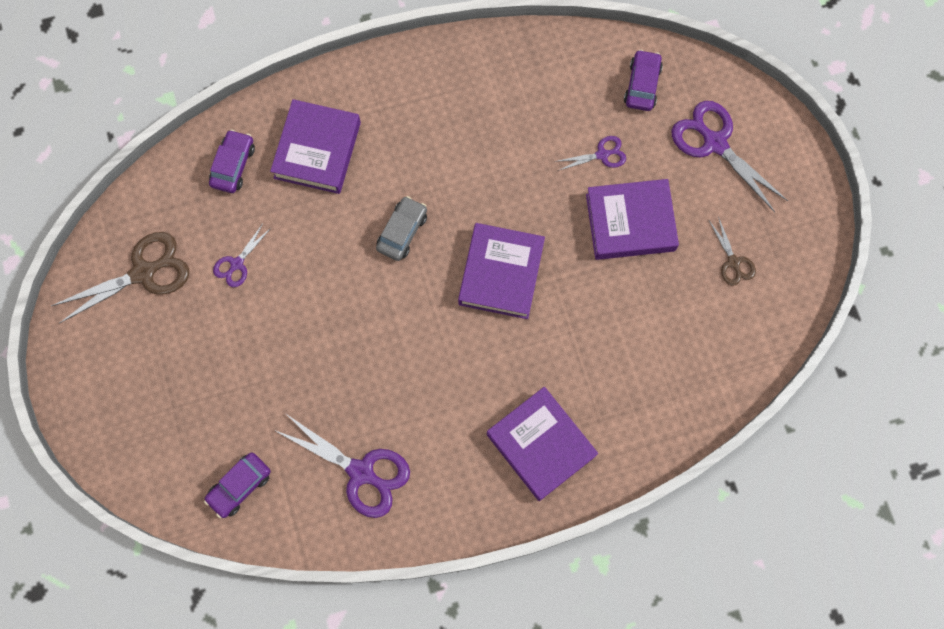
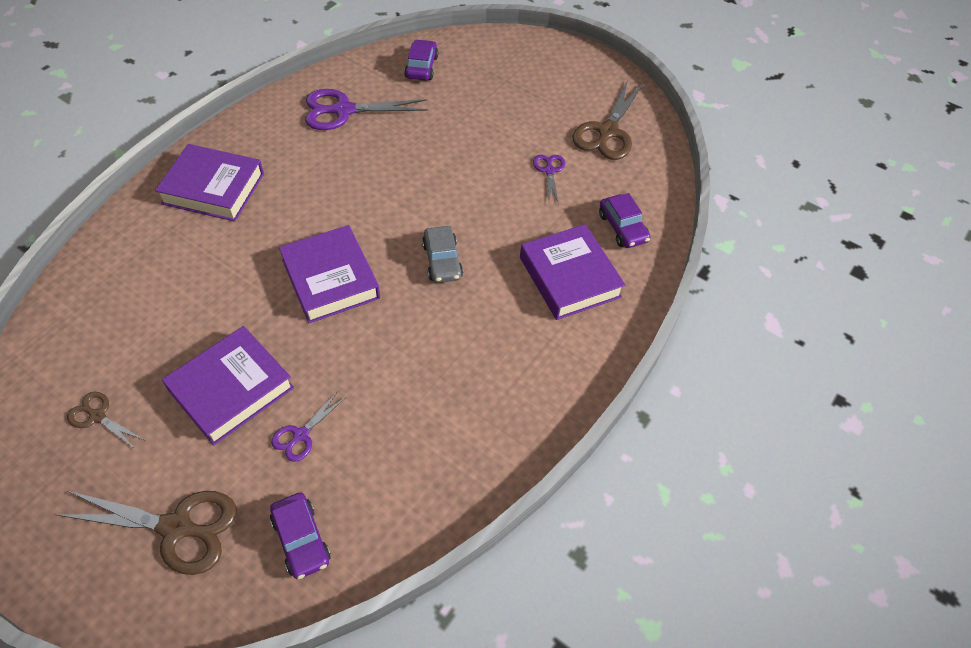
camera: 140 degrees right, 20 degrees down
(714, 143) = (177, 528): purple scissors -> brown scissors

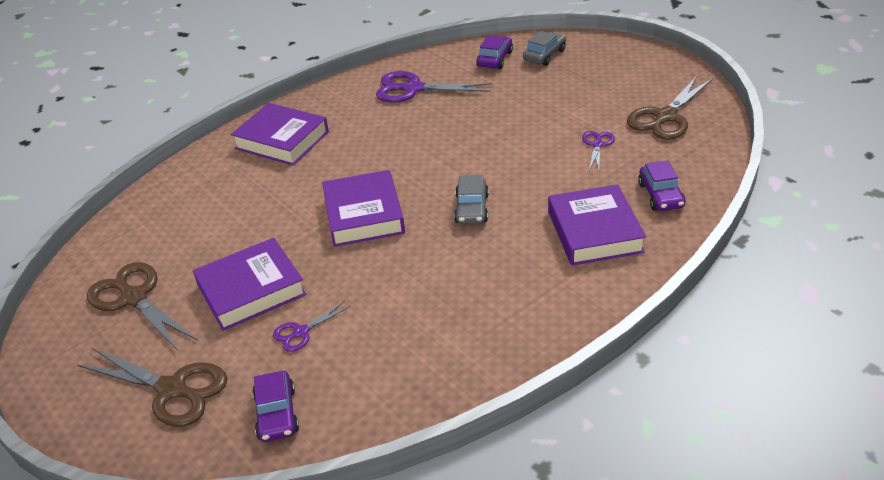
camera: 20 degrees right, 15 degrees down
(97, 416) = (134, 298): brown scissors -> brown scissors, size x1.89
(472, 60) = (544, 55): none -> grey car

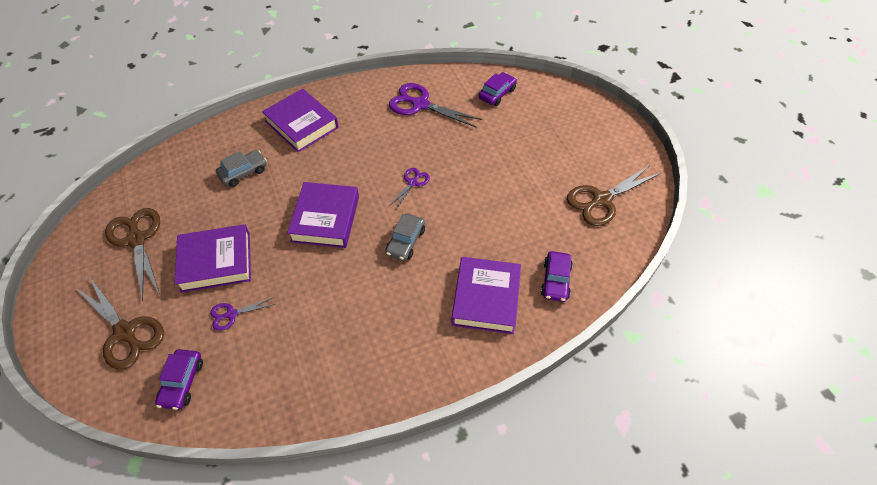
camera: 15 degrees right, 15 degrees up
(544, 55) = (538, 102): grey car -> grey car (243, 172)
(597, 145) = (532, 210): purple scissors -> purple scissors (412, 182)

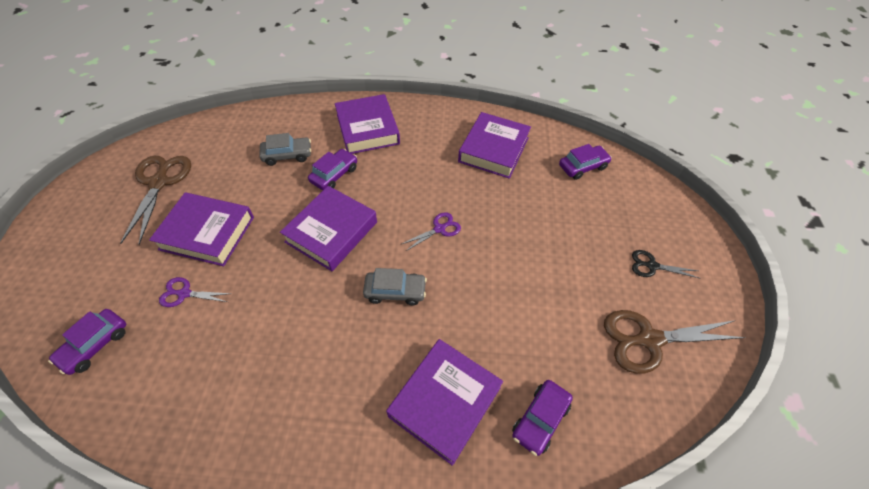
camera: 25 degrees right, 0 degrees up
(125, 332) = (88, 268): brown scissors -> none
(297, 173) = (334, 175): none -> purple car
(405, 241) = (395, 291): grey car -> grey car turned 135 degrees counterclockwise
(420, 104) = (494, 149): purple scissors -> purple book
(581, 149) = (652, 266): none -> black scissors

